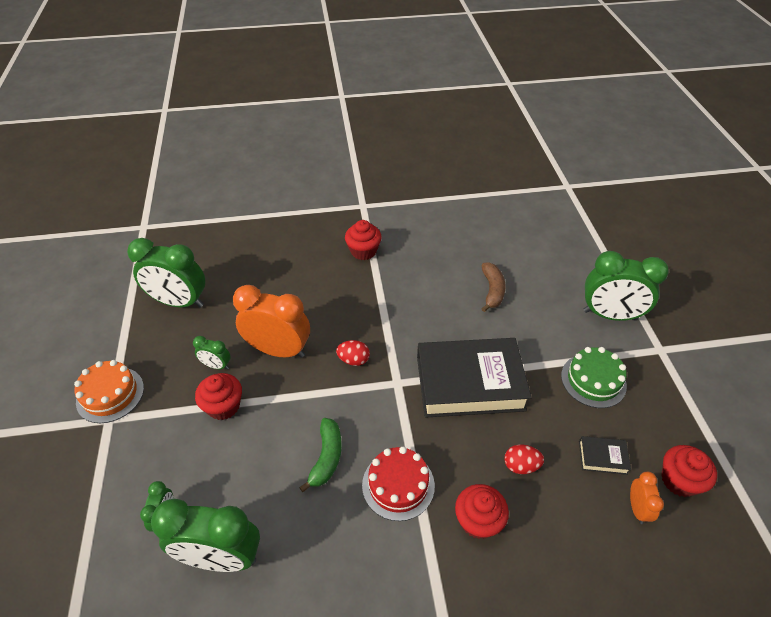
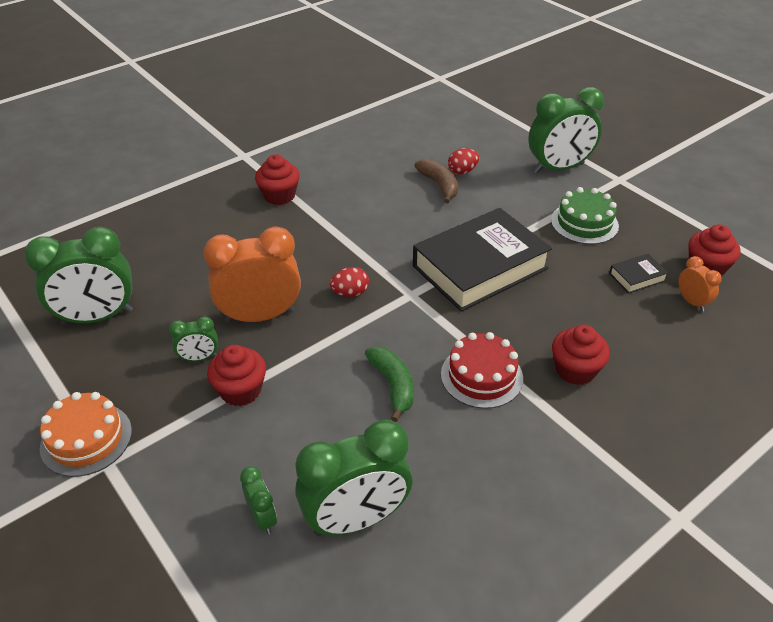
camera: 30 degrees left, 5 degrees down
(521, 465) = (577, 312): red egg -> red egg (462, 171)

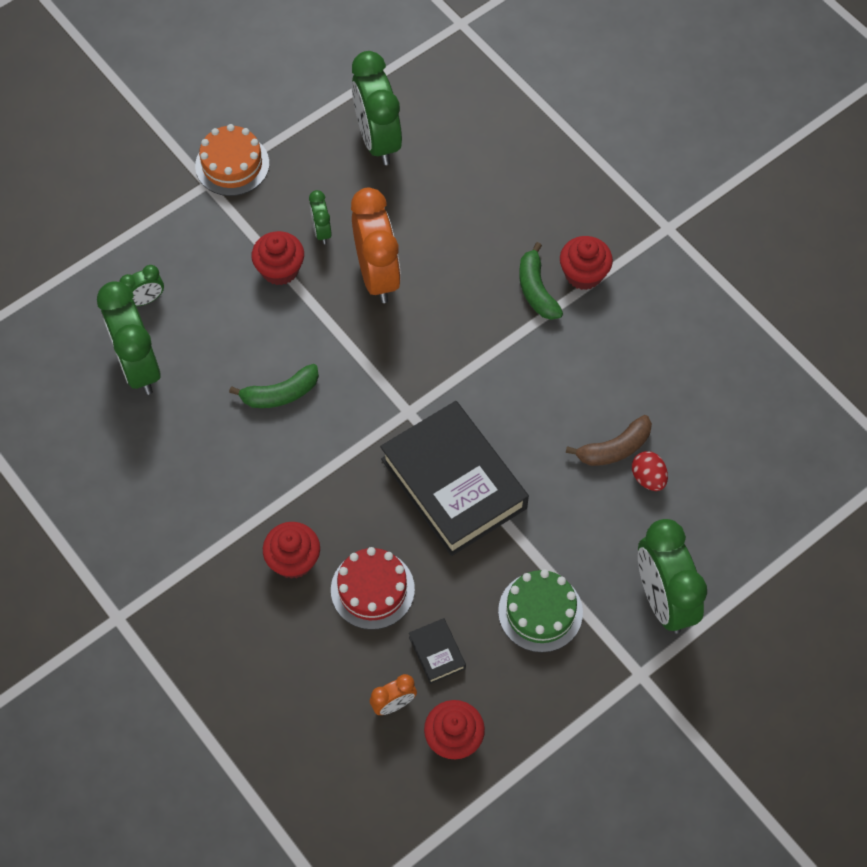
camera: 90 degrees right, 20 degrees up
(291, 220) = (536, 290): none -> green banana
(350, 293) = (411, 354): red egg -> none
(481, 376) = (289, 472): red cake -> red cake (372, 589)

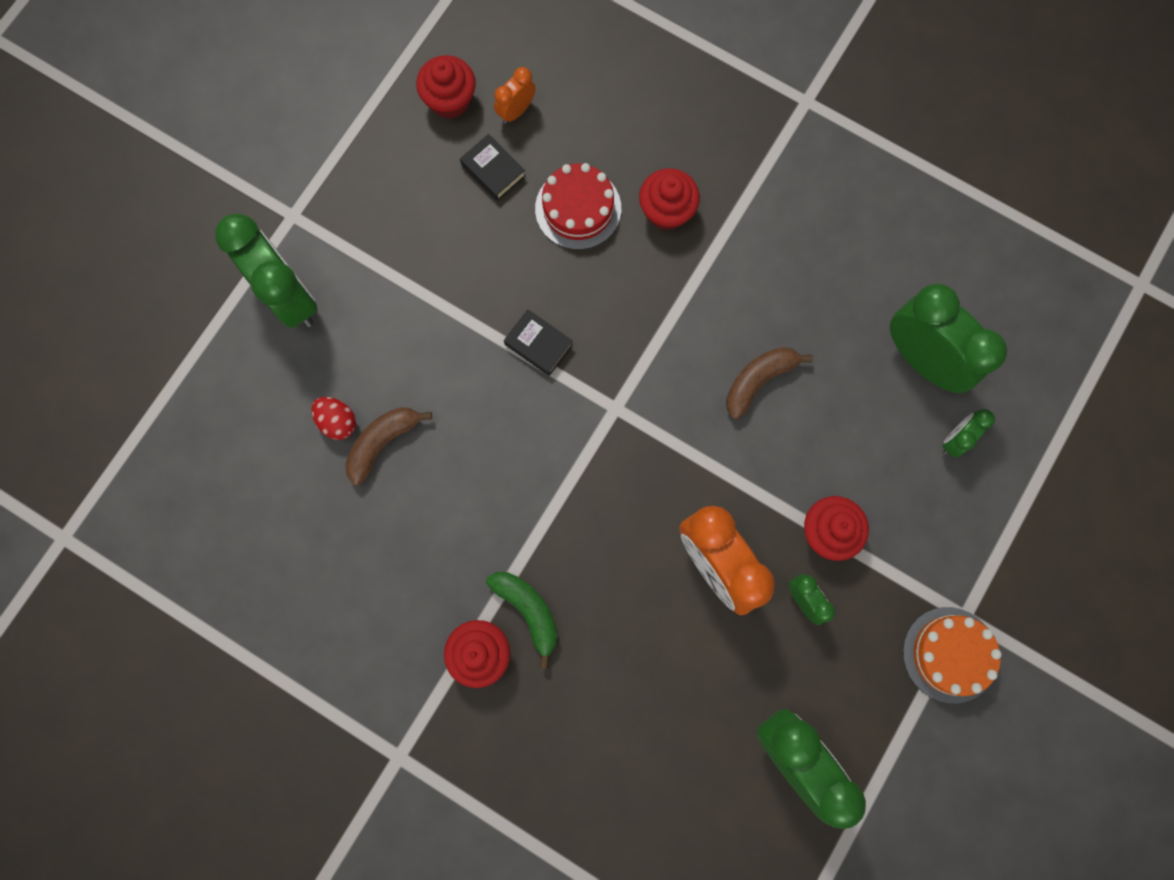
camera: 160 degrees right, 15 degrees up
(280, 394) = (758, 380): green banana -> brown banana
(453, 483) = (538, 344): black book -> black book, size x0.40
(540, 612) = (407, 242): green cake -> none

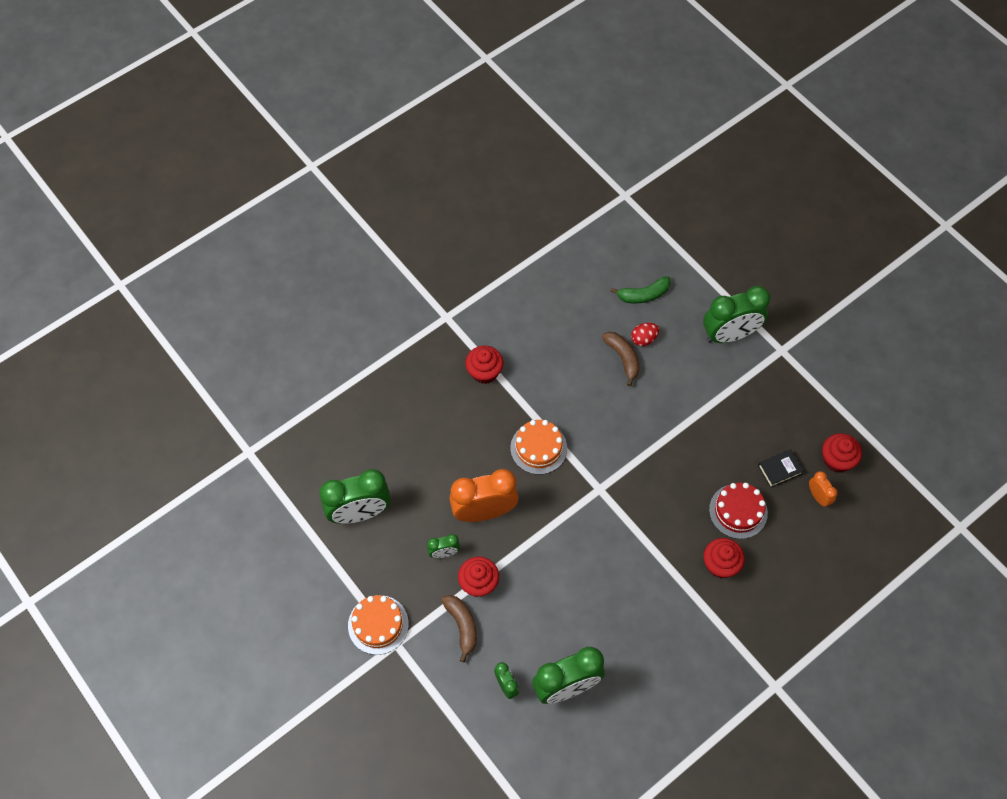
camera: 110 degrees right, 15 degrees down
(528, 610) = (498, 403): green banana -> green banana (643, 295)
(538, 344) = (654, 459): black book -> none
(582, 519) = (538, 448): none -> orange cake
(758, 380) = (587, 578): brown banana -> brown banana (462, 626)

